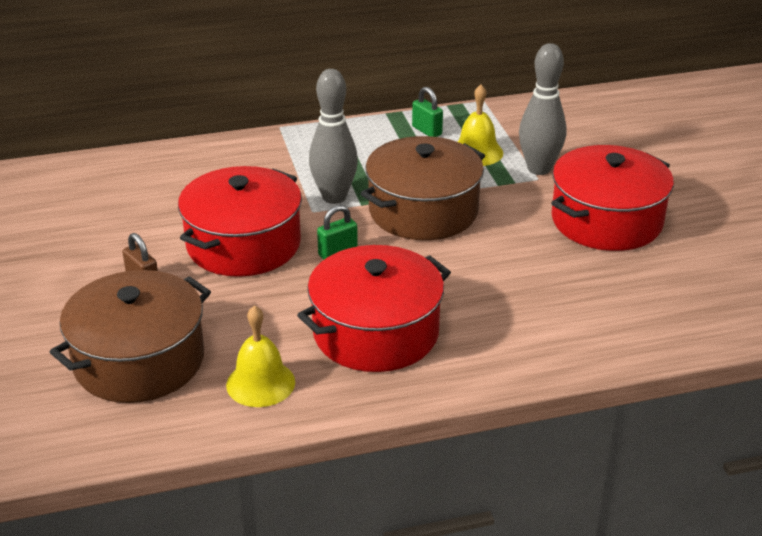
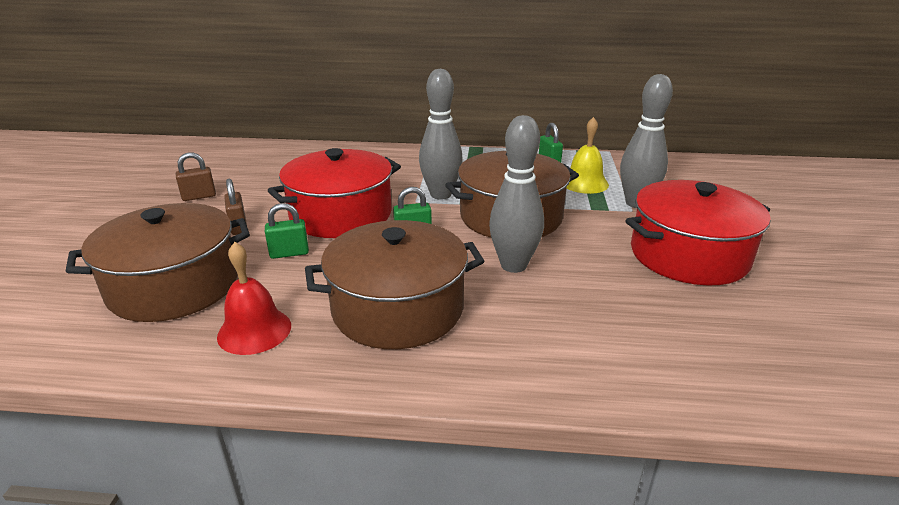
camera: 20 degrees right, 5 degrees down
(57, 254) = (199, 196): none -> brown padlock
(226, 301) = (289, 253): none -> green padlock
(260, 383) = (254, 330): yellow bell -> red bell
(376, 332) = (398, 308): red pot -> brown pot
(455, 266) = (513, 265): none -> grey bowling pin

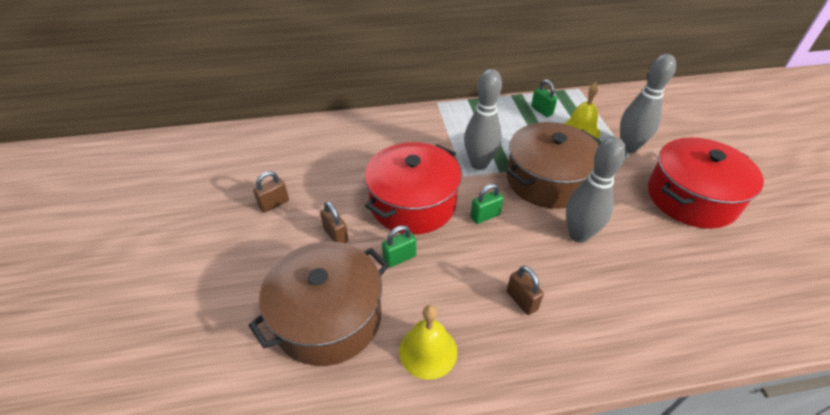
camera: 15 degrees left, 15 degrees up
(254, 330) = (428, 351): red bell -> yellow bell
(398, 308) = (521, 300): brown pot -> brown padlock

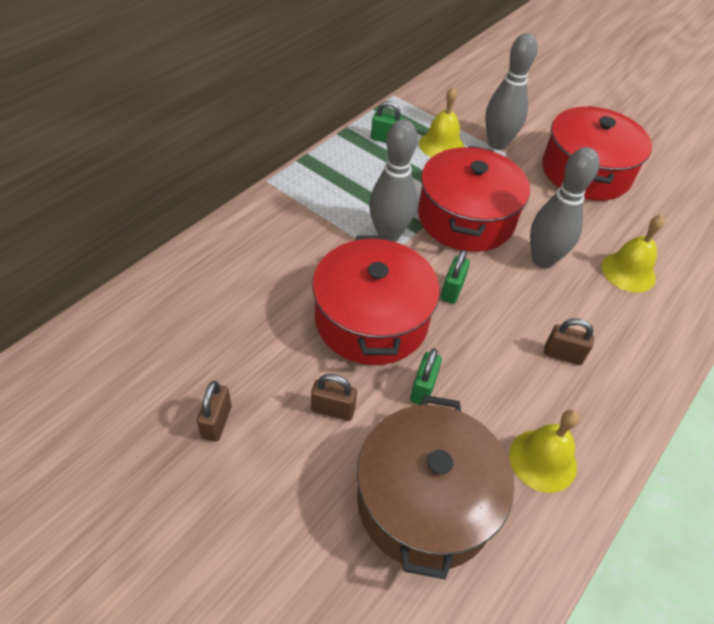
camera: 45 degrees left, 5 degrees up
(547, 180) = (466, 218): brown pot -> red pot
(649, 282) = (628, 272): none -> yellow bell

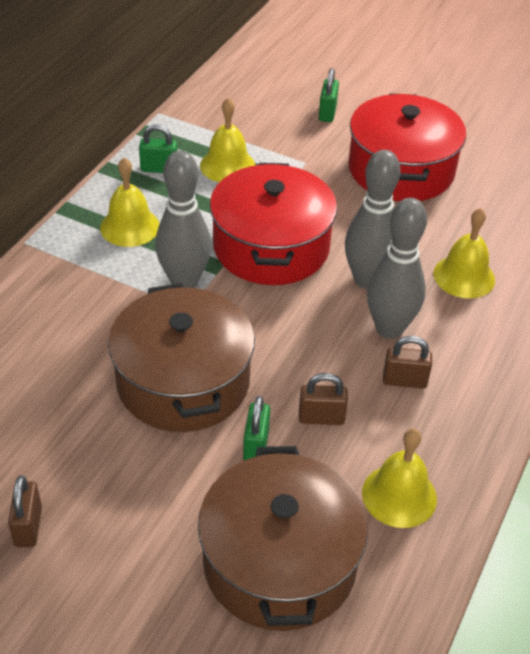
camera: 10 degrees left, 5 degrees down
(333, 409) = (158, 487): brown padlock -> brown padlock (321, 418)
(353, 182) = (130, 226): none -> yellow bell
(371, 320) = (183, 381): red pot -> brown pot
(452, 290) = (269, 332): green padlock -> green padlock (327, 113)
(497, 144) = (293, 153): grey bowling pin -> grey bowling pin (389, 328)

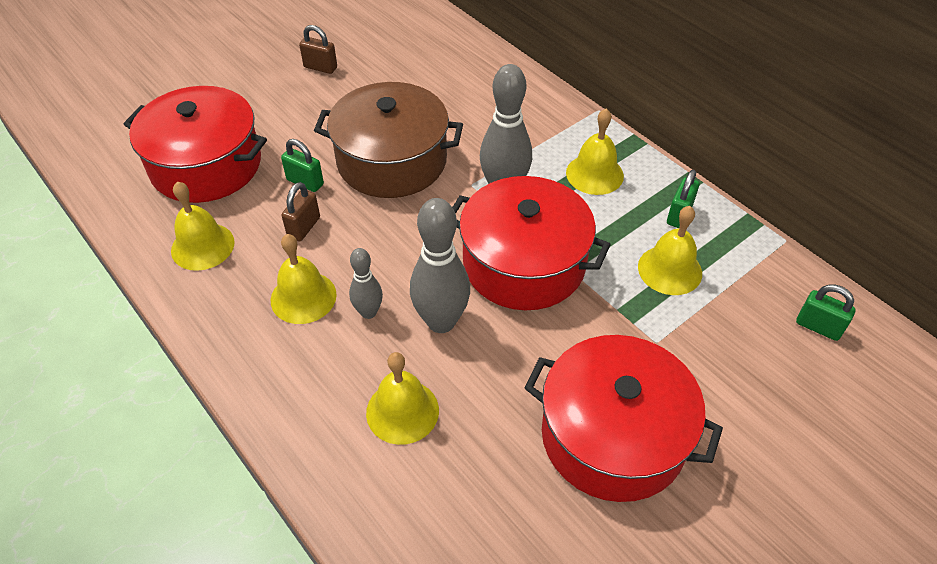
camera: 115 degrees right, 5 degrees up
(280, 562) = (206, 165): brown pot -> red pot
(327, 113) = (758, 404): green padlock -> green padlock (818, 327)
(389, 328) = (368, 312): grey bowling pin -> grey bowling pin, size x0.56
(404, 381) = (303, 297): brown padlock -> yellow bell

